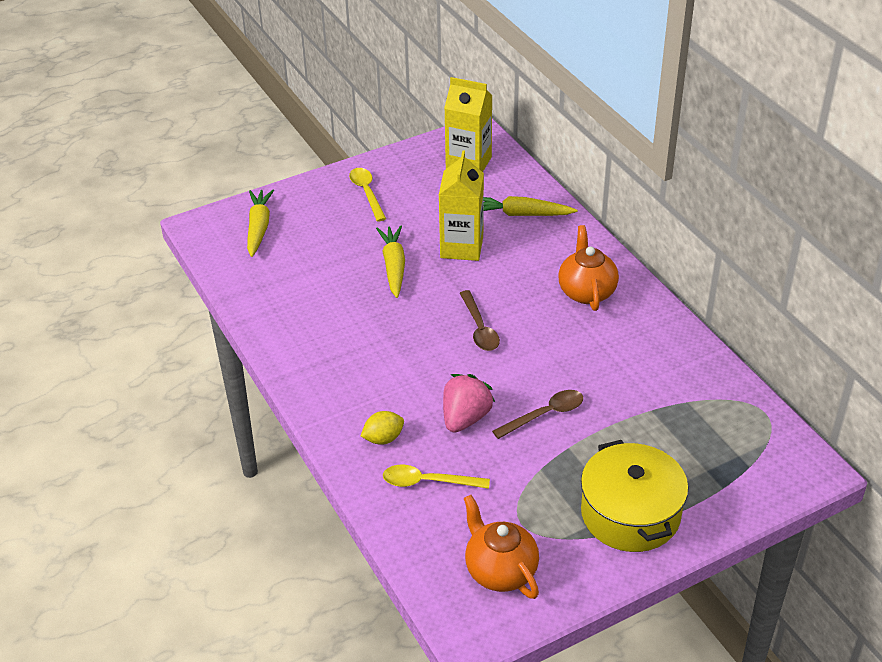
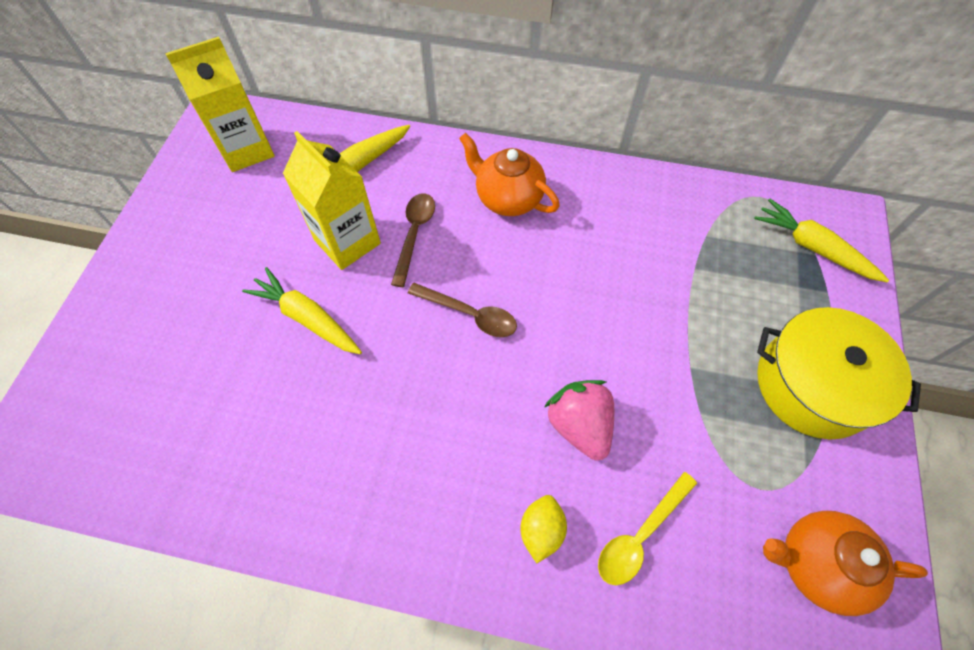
camera: 50 degrees left, 20 degrees up
(258, 228) = (96, 398): yellow carrot -> yellow carrot (813, 248)
(367, 193) = (178, 257): yellow spoon -> none
(545, 415) = (633, 352): brown spoon -> brown spoon (414, 234)

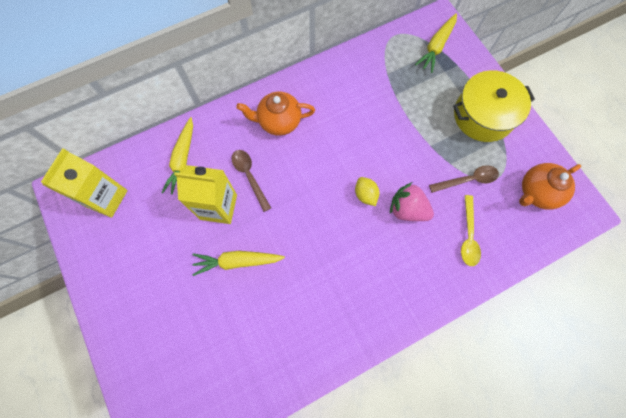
camera: 40 degrees left, 10 degrees up
(469, 314) = (315, 196): brown spoon -> brown spoon (467, 180)
(541, 530) = (430, 267): yellow lemon -> yellow lemon (365, 195)
(813, 248) = (436, 46): yellow carrot -> yellow carrot turned 60 degrees counterclockwise

